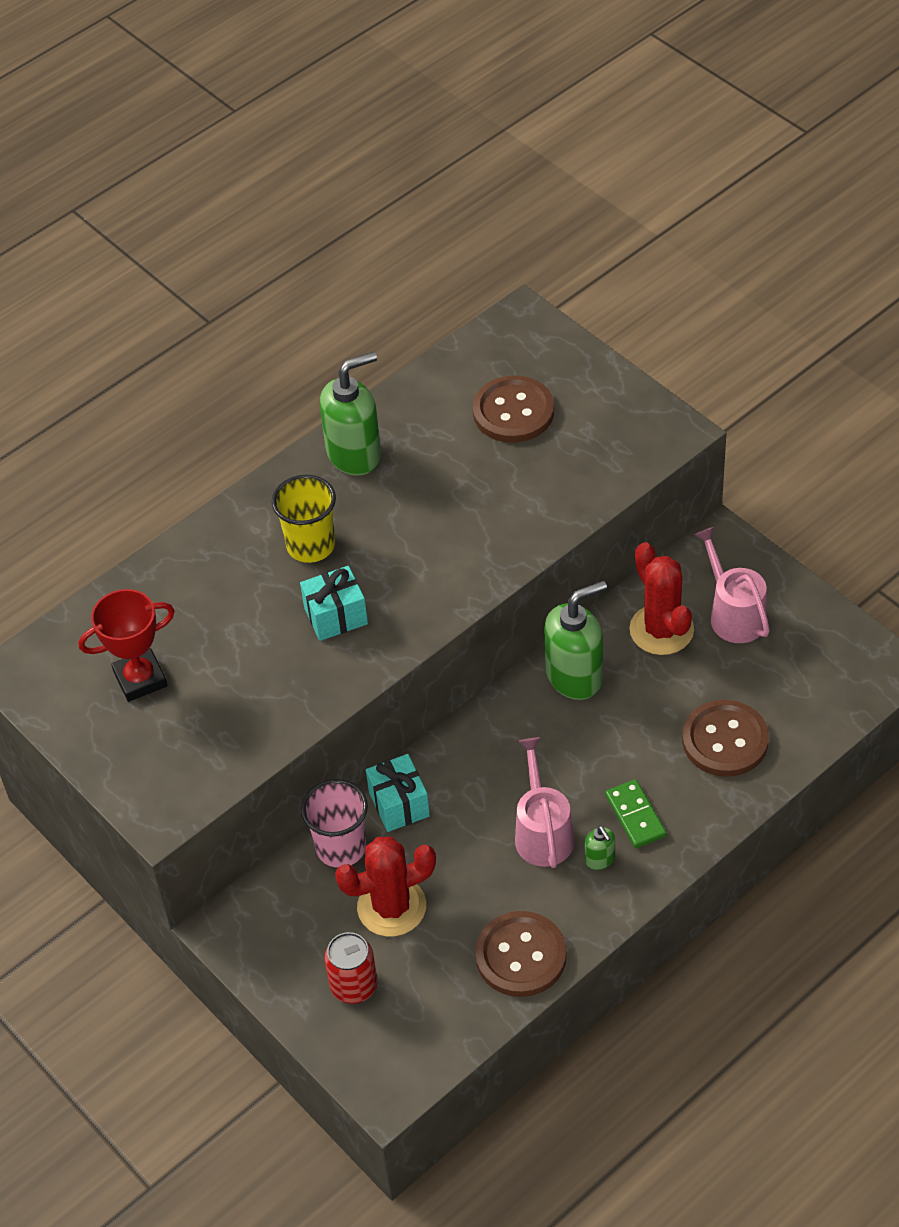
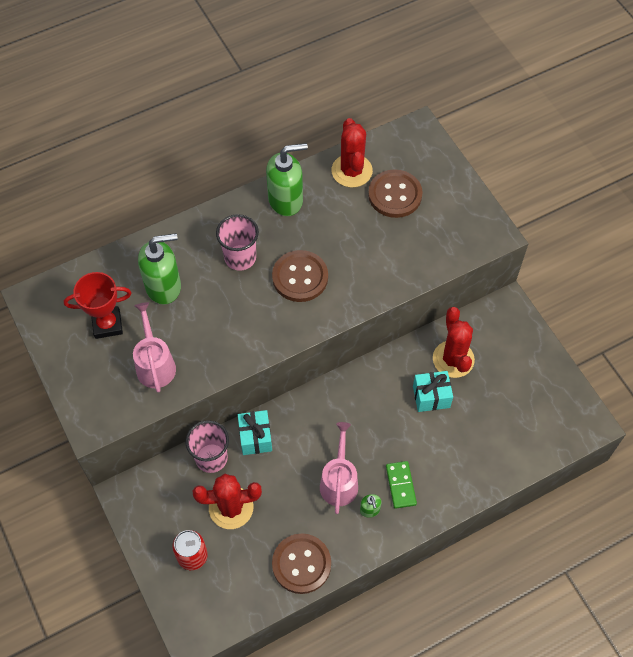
camera: 10 degrees right, 10 degrees up
(311, 545) = (240, 257): yellow cup -> pink cup
(336, 616) = (241, 312): turquoise gift -> turquoise gift (431, 397)
(440, 394) = (352, 171): none -> red cactus
(575, 676) = (389, 377): green soap dispenser -> green soap dispenser (164, 286)
(725, 740) = (472, 447): brown button -> brown button (300, 277)
(734, 614) = (502, 360): pink watering can -> pink watering can (155, 364)

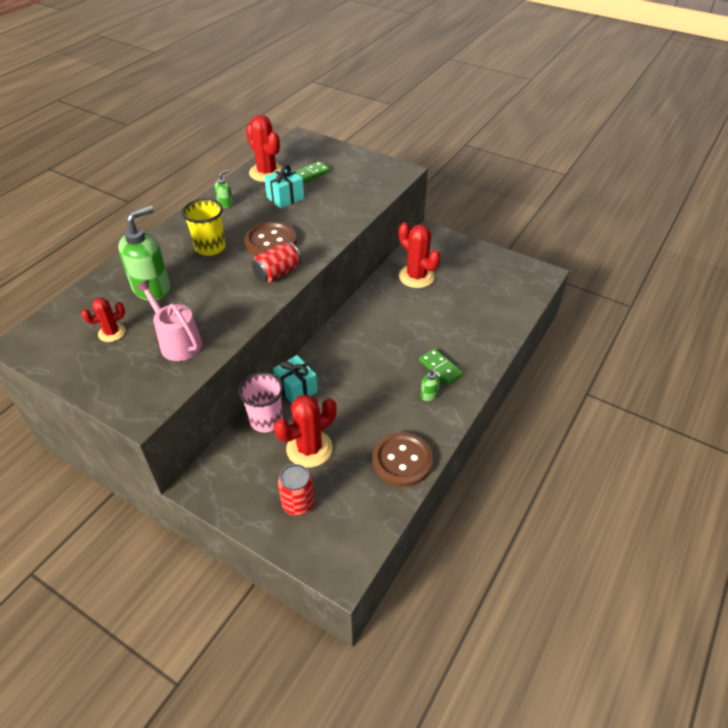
camera: 30 degrees left, 15 degrees down
(107, 324) = (112, 333): red trophy -> red cactus
(240, 257) = (210, 247): pink cup -> yellow cup
(283, 323) = (277, 273): none -> red can
(286, 200) = (225, 203): green soap dispenser -> green soap dispenser, size x0.45
(339, 481) = (389, 387): pink watering can -> none
(395, 195) = (310, 174): brown button -> green domino
(431, 397) = (418, 304): turquoise gift -> turquoise gift (285, 198)

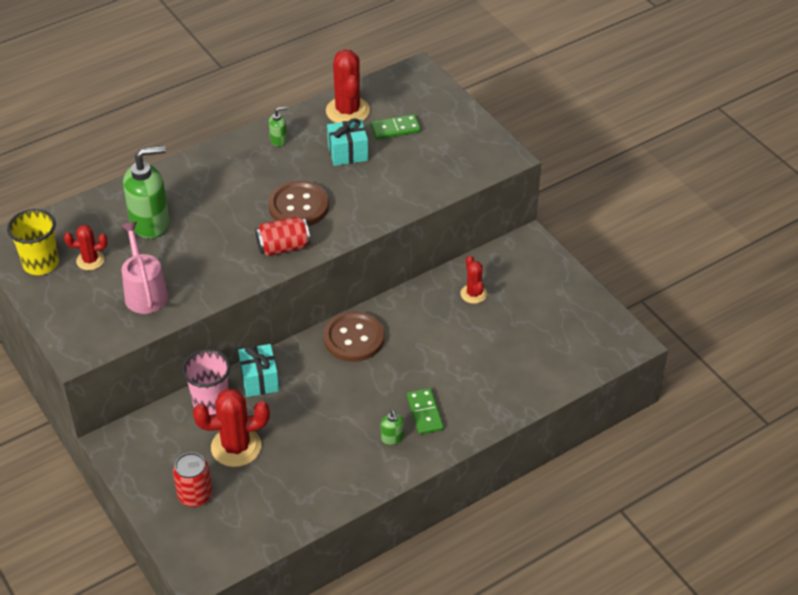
camera: 25 degrees right, 0 degrees up
(210, 247) = (232, 193): yellow cup -> yellow cup (41, 263)
(402, 460) = (319, 494): brown button -> brown button (353, 338)
(416, 276) = (473, 294): red cactus -> red cactus, size x0.58

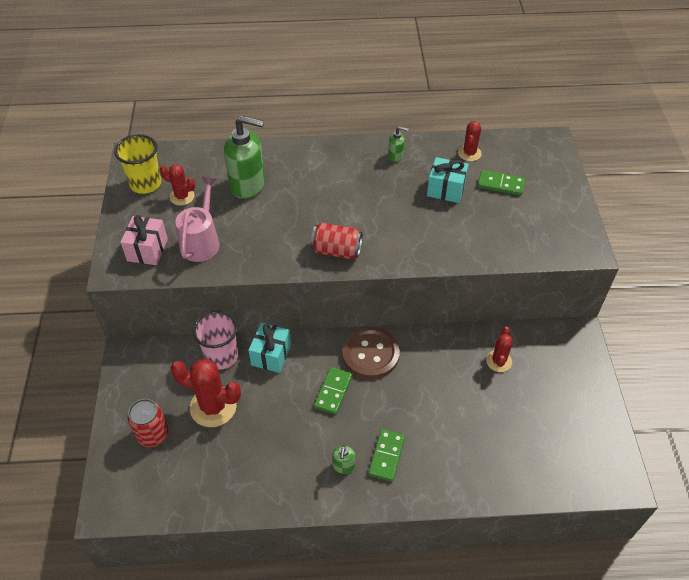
camera: 30 degrees right, 5 degrees up
(95, 321) = (147, 250): none -> pink gift
(298, 206) = (373, 219): brown button -> none
(341, 384) = (333, 391): none -> green domino
(347, 111) = (469, 153): red cactus -> red cactus, size x0.58

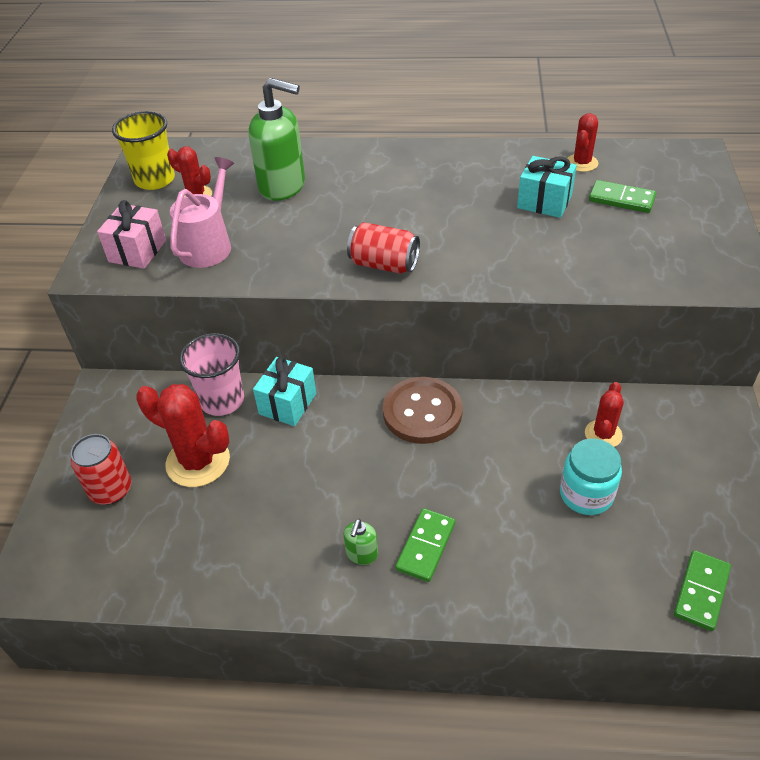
camera: 10 degrees right, 5 degrees down
(333, 391) = (363, 455): green domino -> green domino (701, 591)
(396, 156) = (481, 162): green soap dispenser -> none
(491, 407) = (586, 494): none -> turquoise jar

